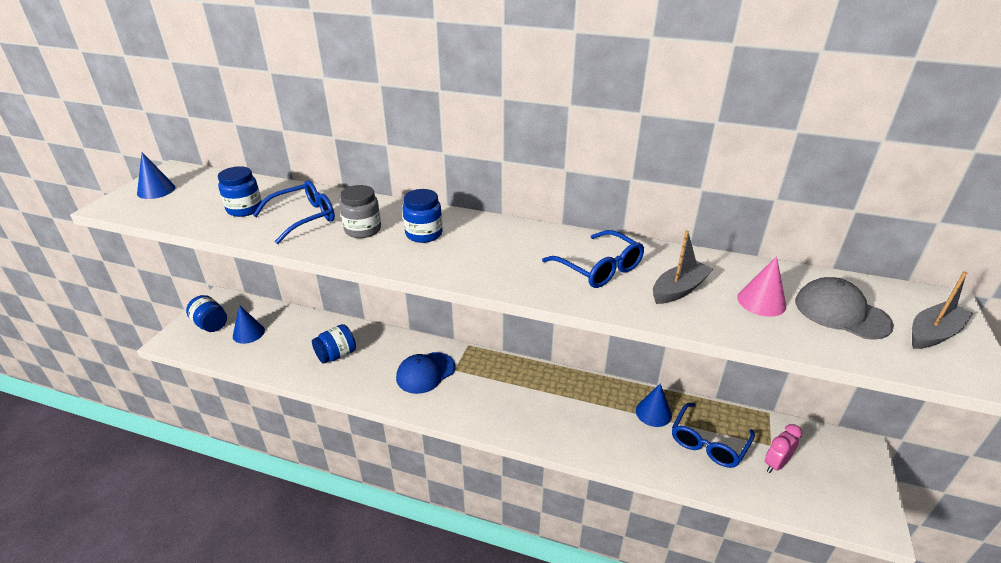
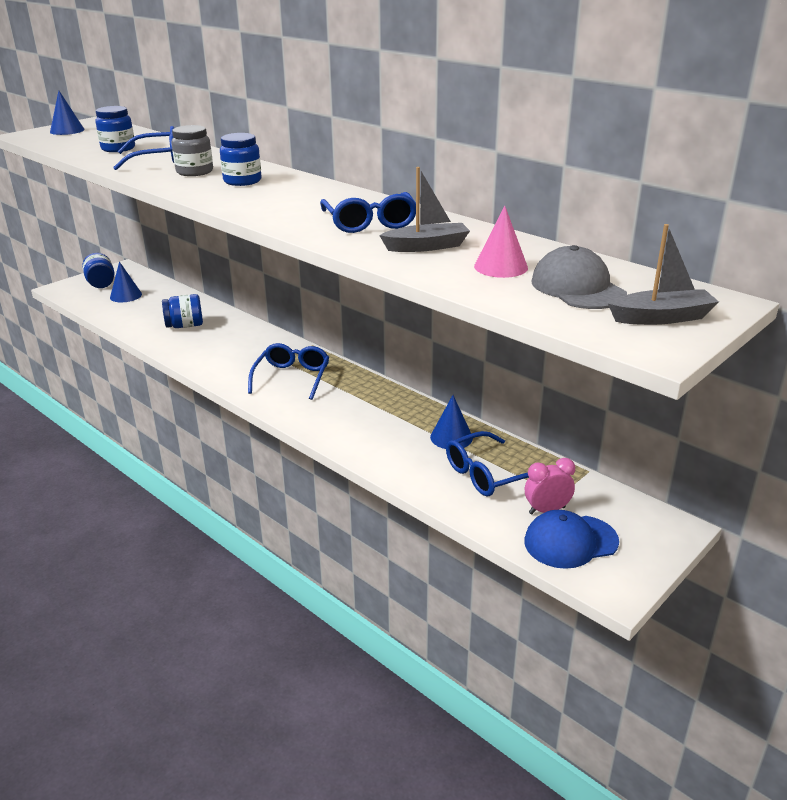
camera: 25 degrees right, 5 degrees down
(425, 373) = (251, 355): blue cap -> blue cap (570, 542)
(480, 388) = (292, 378): none -> blue glasses

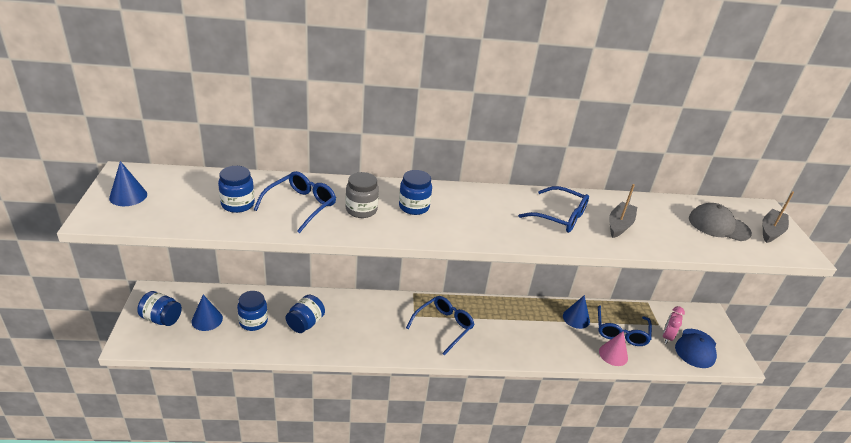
camera: 50 degrees left, 5 degrees up
(152, 309) = (253, 322): none -> blue jar
(292, 378) = (443, 326): blue glasses -> blue glasses turned 75 degrees clockwise
(501, 267) = (672, 225): pink cone -> pink cone (613, 354)

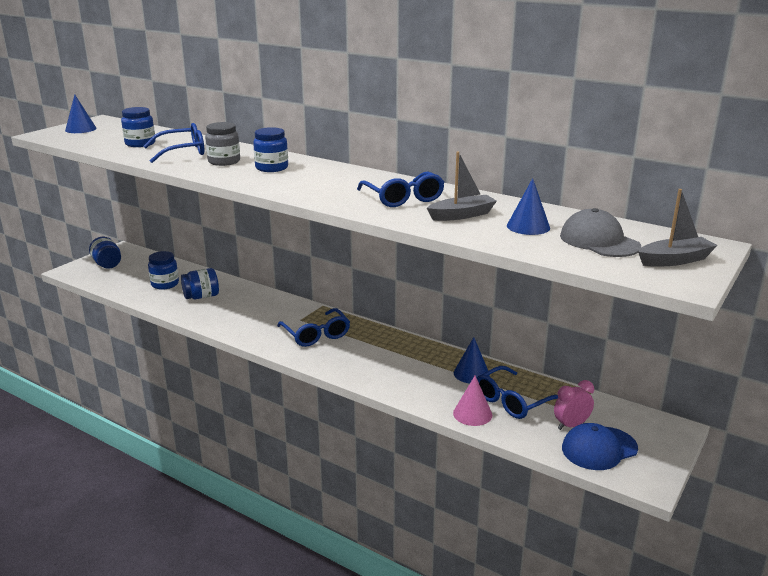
camera: 40 degrees right, 10 degrees down
(207, 320) = (135, 273): blue cone -> blue cone (528, 226)
(443, 326) = (316, 334): blue glasses -> blue glasses turned 75 degrees clockwise

